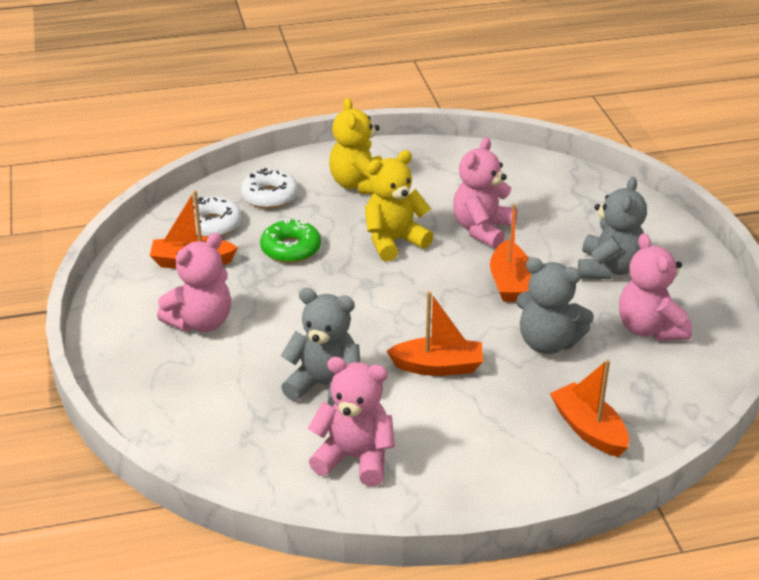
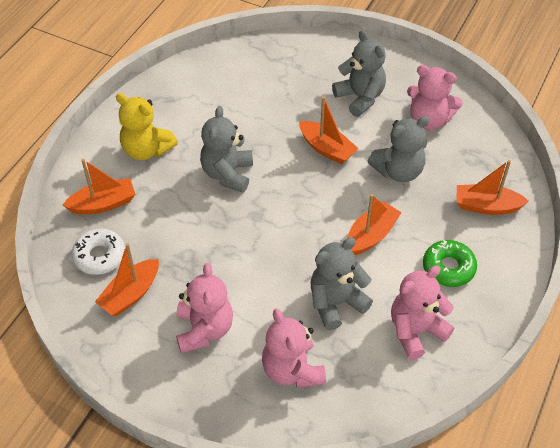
camera: 50 degrees left, 15 degrees up
(269, 196) = (103, 204): white donut -> orange boat
(291, 249) = (176, 231): green donut -> green donut (448, 268)
(394, 241) = (227, 174): yellow teddy bear -> grey teddy bear
(482, 229) = (263, 124): pink teddy bear -> pink teddy bear (292, 370)

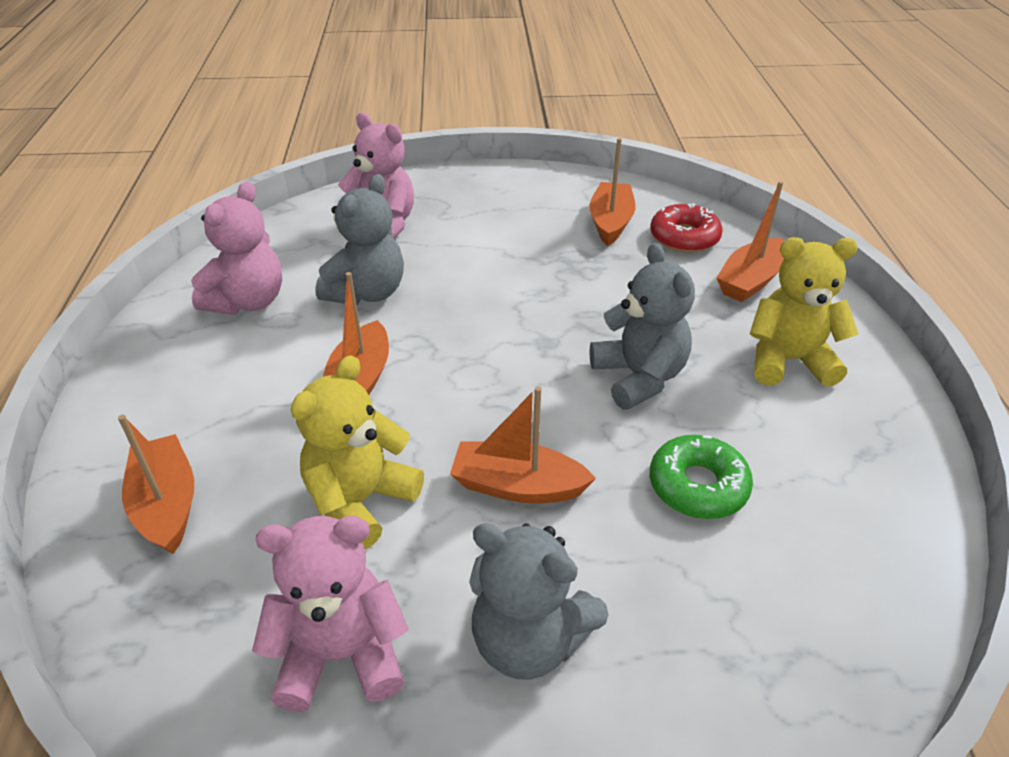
camera: 150 degrees right, 10 degrees down
(99, 256) = (684, 237): white donut -> red donut
(204, 330) = (503, 224): pink teddy bear -> none
(398, 171) = (360, 501): grey teddy bear -> yellow teddy bear
(448, 268) = (219, 384): green donut -> green donut (698, 486)
(486, 206) = (167, 504): orange boat -> orange boat turned 90 degrees counterclockwise

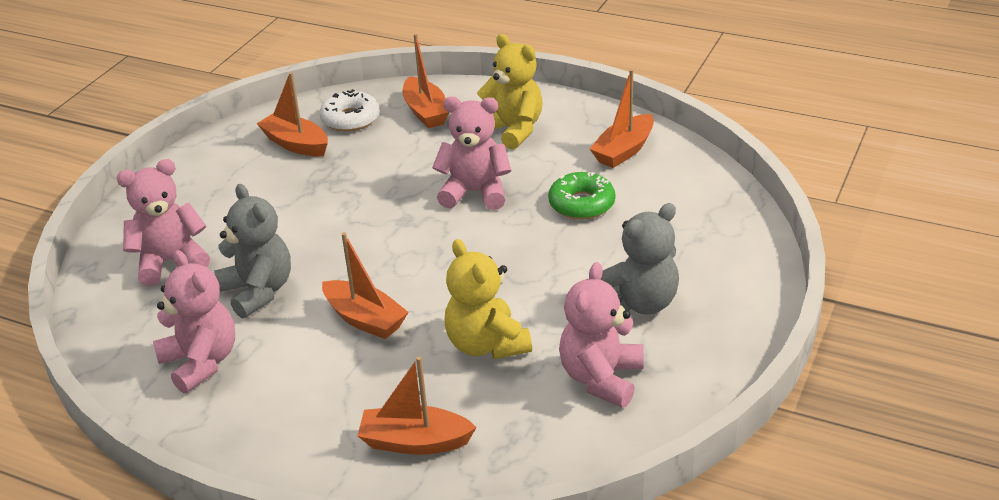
camera: 60 degrees left, 5 degrees down
(517, 486) = (527, 273): orange boat -> orange boat (624, 150)
(639, 377) = (475, 192): grey teddy bear -> pink teddy bear
(684, 237) = (350, 119): red donut -> white donut
(788, 361) = (512, 130): yellow teddy bear -> yellow teddy bear turned 105 degrees clockwise

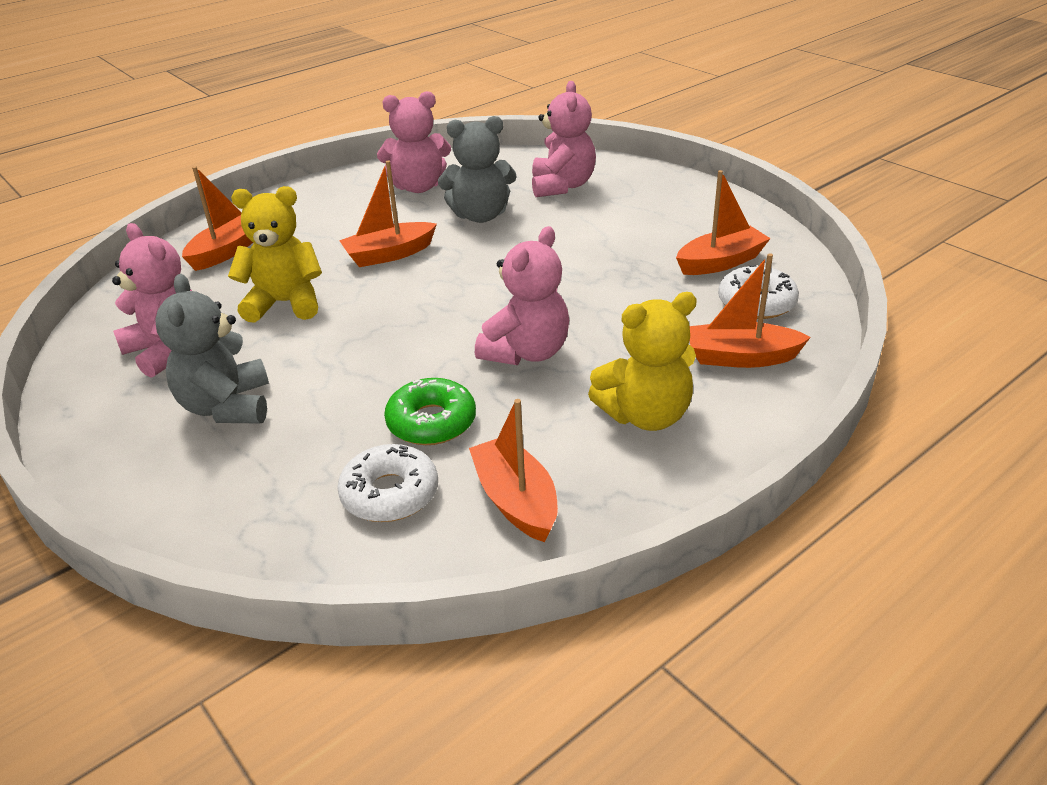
camera: 115 degrees right, 0 degrees up
(657, 194) = (390, 494): none -> white donut

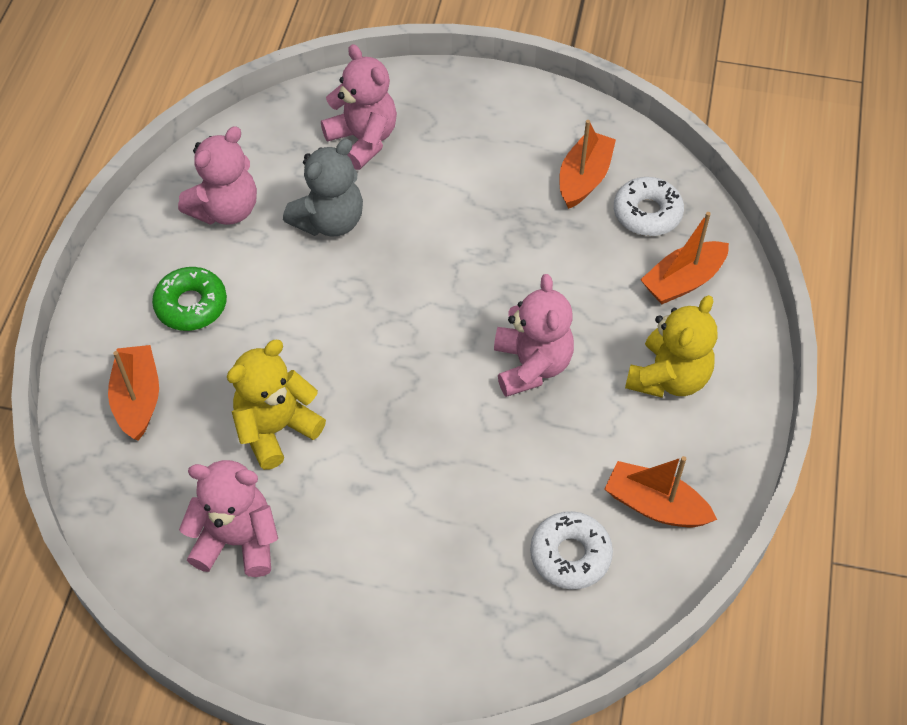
camera: 40 degrees left, 20 degrees up
(227, 406) = (362, 561): grey teddy bear -> none
(389, 254) = (301, 317): orange boat -> none
(431, 422) = (532, 476): green donut -> green donut (191, 305)

